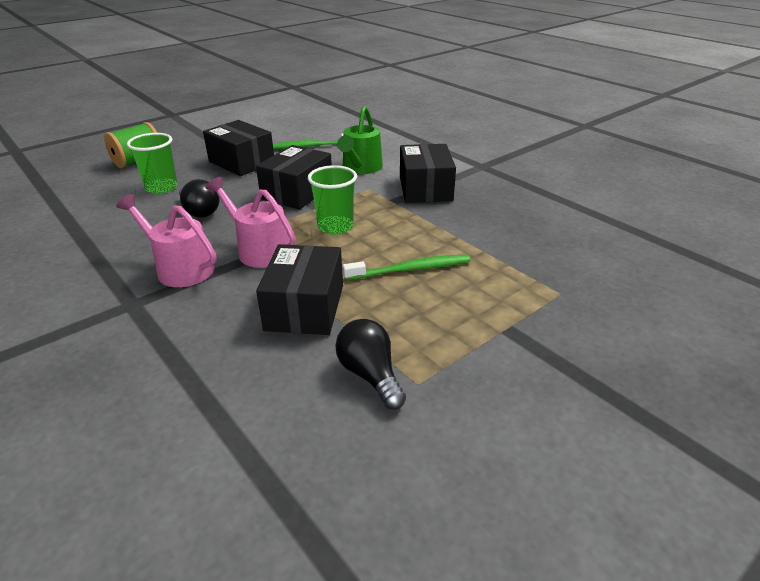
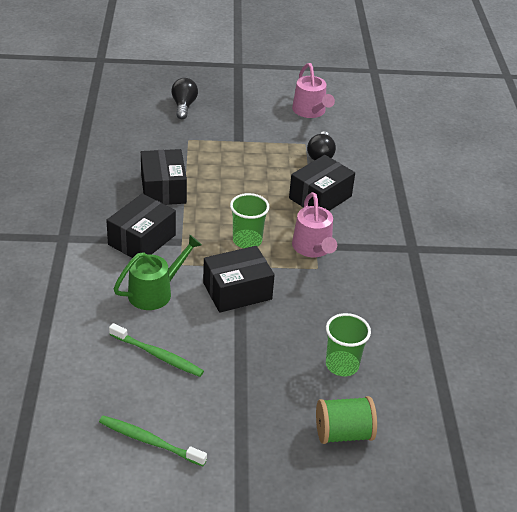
camera: 145 degrees left, 5 degrees up
(179, 268) = (372, 260): pink watering can -> pink watering can (310, 111)
(199, 211) = (328, 311): black light bulb -> black light bulb (184, 106)
(241, 162) = (245, 366): black box -> black box (163, 189)
(411, 269) = (240, 188): green toothbrush -> green toothbrush (149, 441)

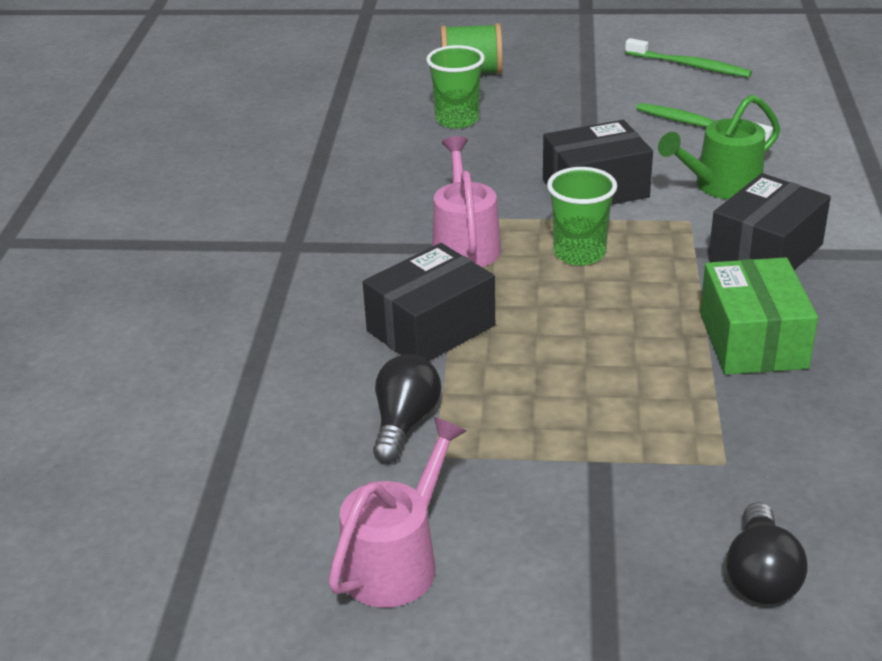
camera: 170 degrees left, 5 degrees down
(163, 189) = (752, 340): black box -> green box
(310, 111) = (397, 560): pink watering can -> pink watering can turned 45 degrees clockwise

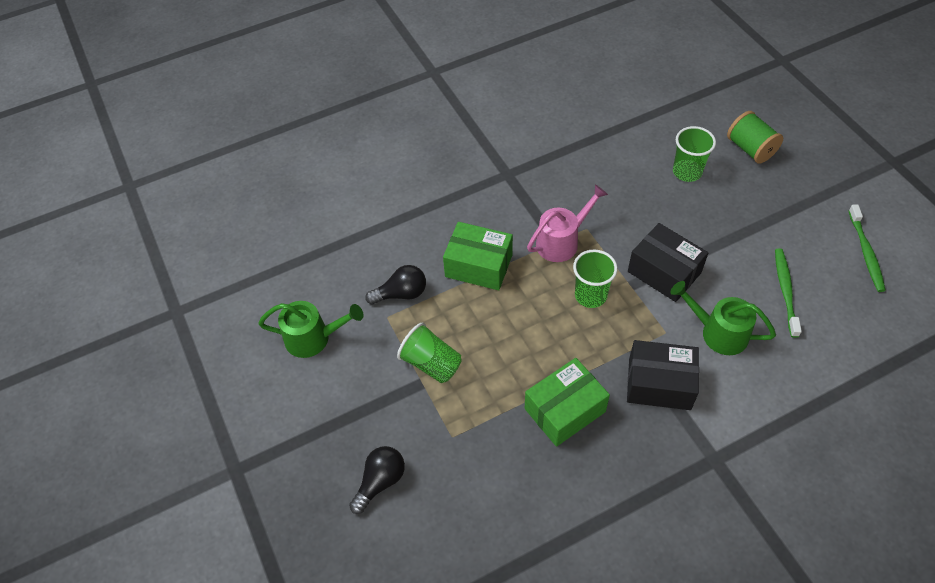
camera: 60 degrees right, 20 degrees up
(397, 560) = (314, 338): pink watering can -> green watering can
(431, 328) = (478, 266): black box -> green box
(571, 438) = (431, 363): none -> green cup
(760, 575) = (380, 482): black light bulb -> black light bulb turned 150 degrees clockwise

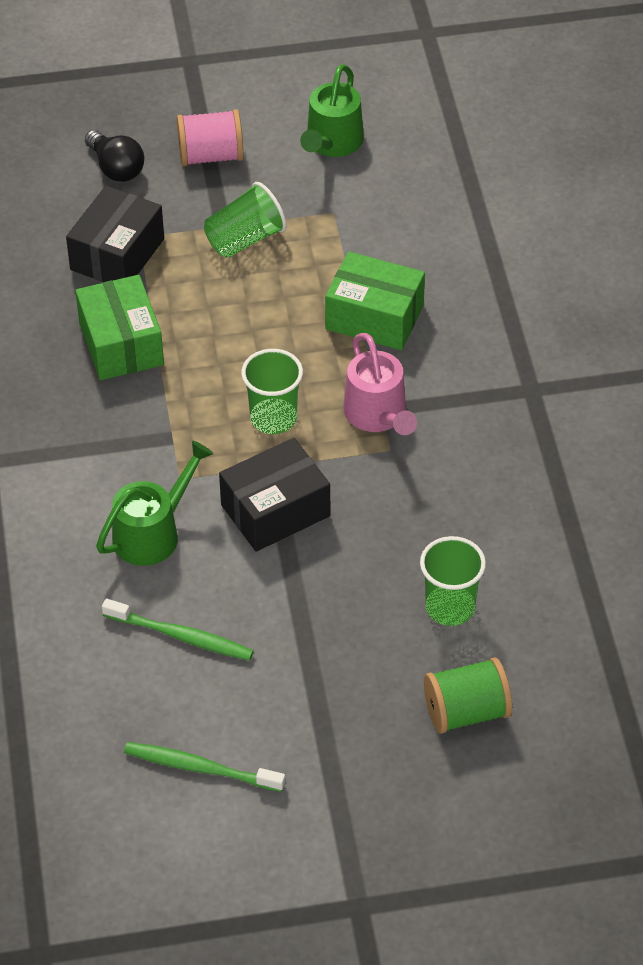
camera: 105 degrees right, 5 degrees down
(348, 415) = (211, 156): none -> pink spool
(401, 294) = (363, 232): black light bulb -> none
(478, 266) = (374, 317): green box -> green box turned 75 degrees clockwise
(659, 384) = (110, 444): black box -> black box (117, 254)

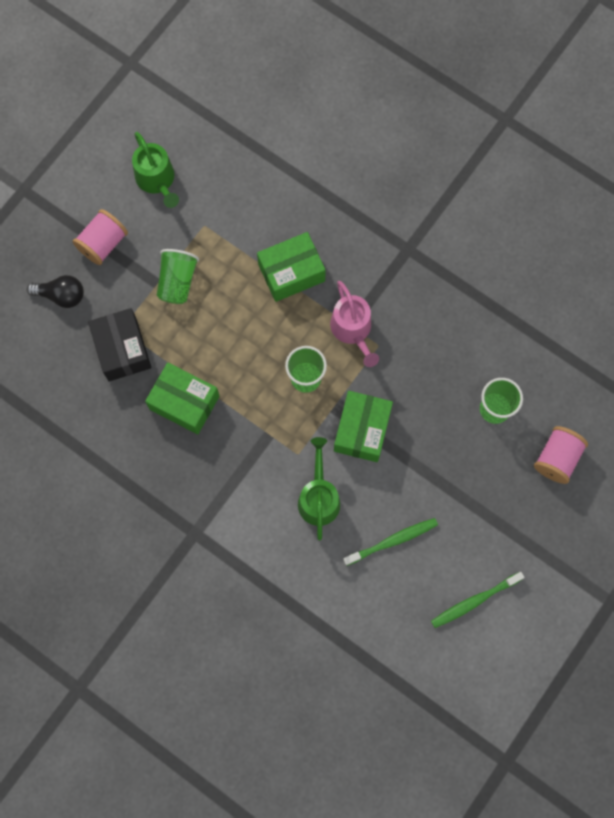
camera: 45 degrees left, 25 degrees up
(275, 510) = (362, 430): black box -> green box
(378, 415) = (353, 330): pink watering can -> pink watering can turned 45 degrees clockwise
(466, 712) = (557, 458): green spool -> pink spool

